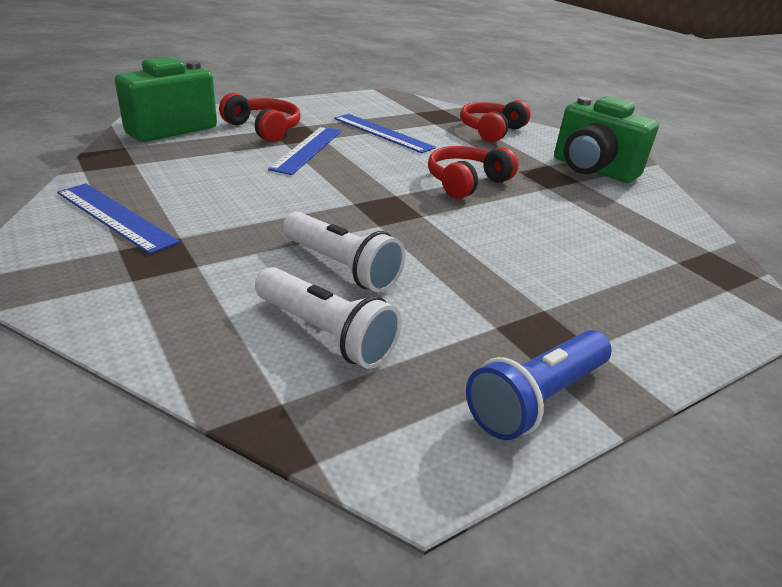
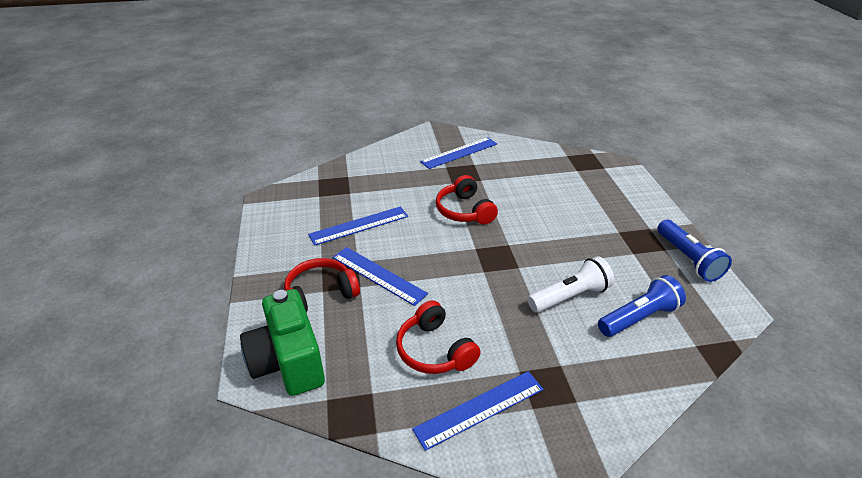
camera: 65 degrees left, 5 degrees up
(325, 334) = (639, 318): white flashlight -> blue flashlight
(491, 131) = (377, 170): red headphones -> red headphones (434, 350)
(592, 170) = (459, 153): green camera -> blue ruler

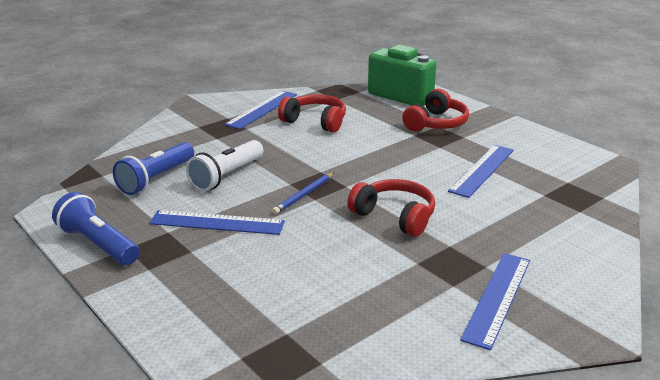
camera: 150 degrees right, 10 degrees down
(378, 275) = (409, 144): blue ruler -> blue ruler (217, 222)
(514, 251) = (304, 195): none -> blue pencil

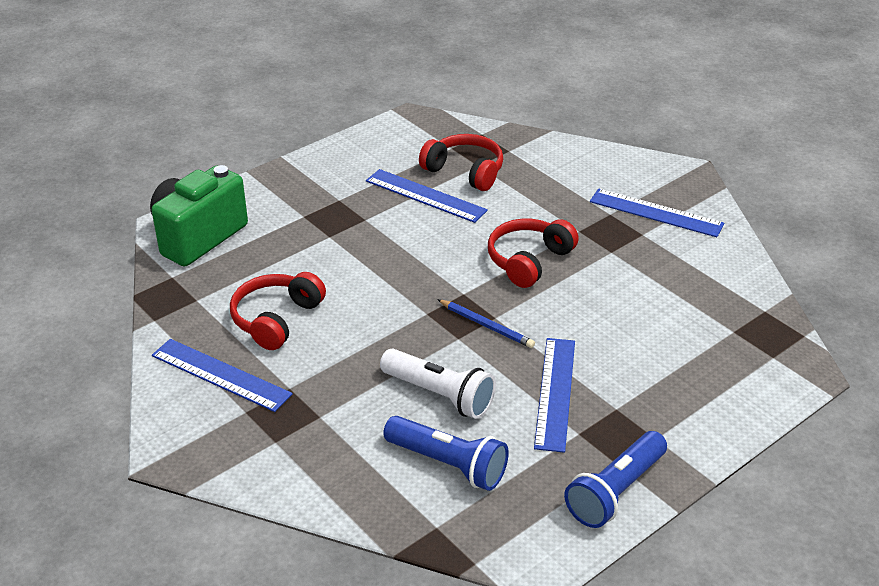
camera: 90 degrees left, 10 degrees up
(436, 123) = (297, 216): red headphones -> red headphones (465, 171)

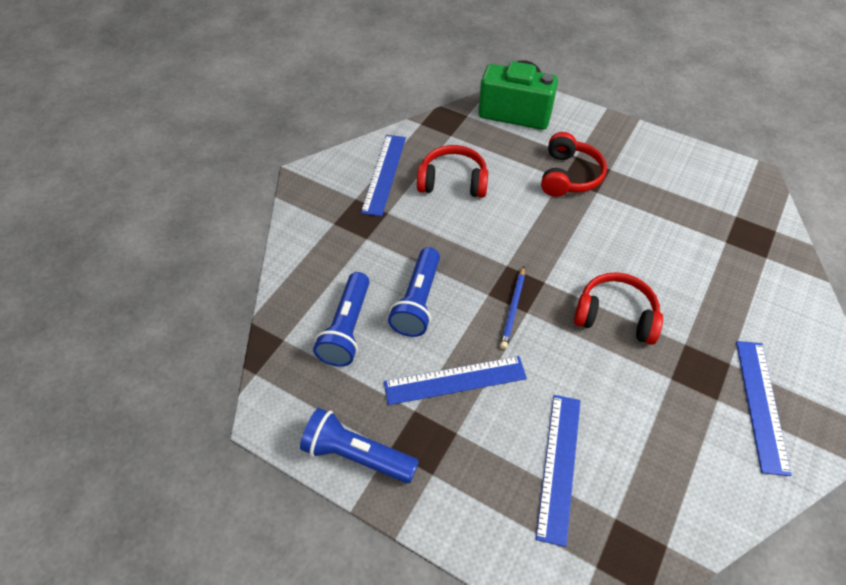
camera: 70 degrees right, 15 degrees up
(425, 196) = (654, 219): blue ruler -> blue ruler (559, 466)
(439, 395) = (417, 301): white flashlight -> blue flashlight
(465, 171) = (709, 235): red headphones -> red headphones (569, 176)

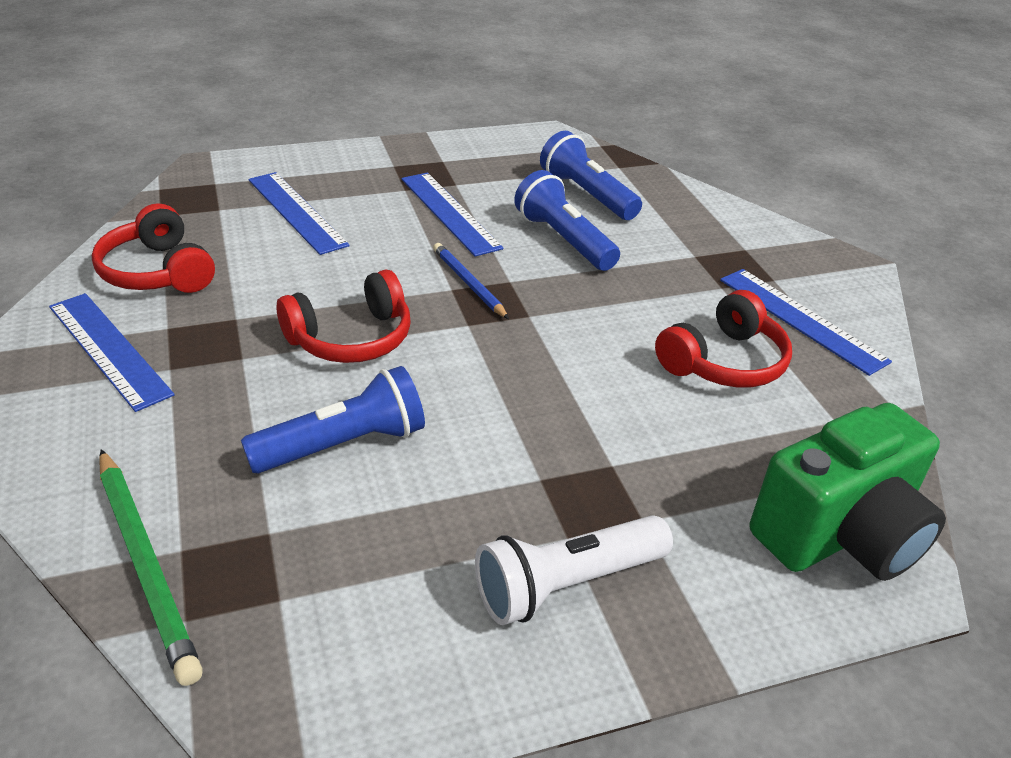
camera: 130 degrees right, 15 degrees down
(357, 454) = (461, 149): blue flashlight -> blue flashlight (343, 445)
(455, 380) = (449, 212): blue ruler -> blue ruler turned 60 degrees counterclockwise
(569, 176) = (609, 476): red headphones -> red headphones (158, 272)
(627, 158) = (566, 583): none -> white flashlight
(784, 260) = (145, 564): none -> green pencil

